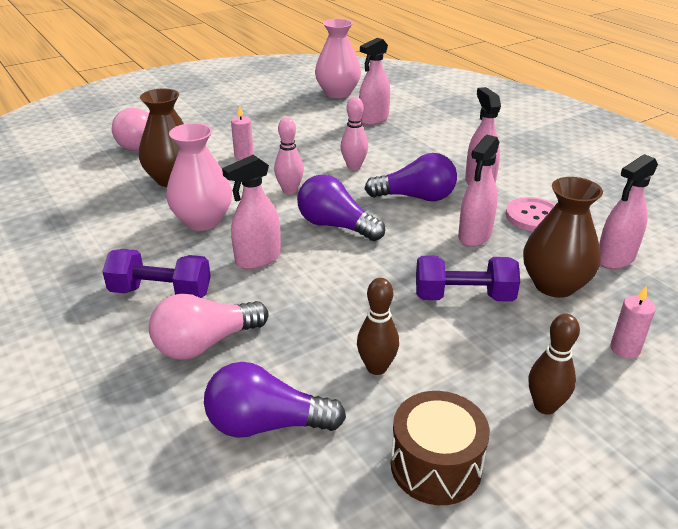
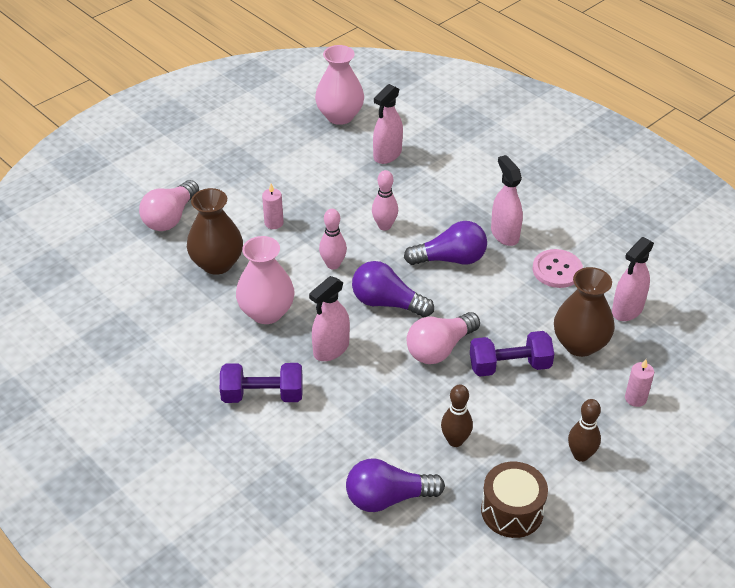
camera: 10 degrees left, 10 degrees up
(205, 343) = (318, 438): pink light bulb -> pink light bulb (440, 348)
(474, 236) = (509, 299): pink spray bottle -> none

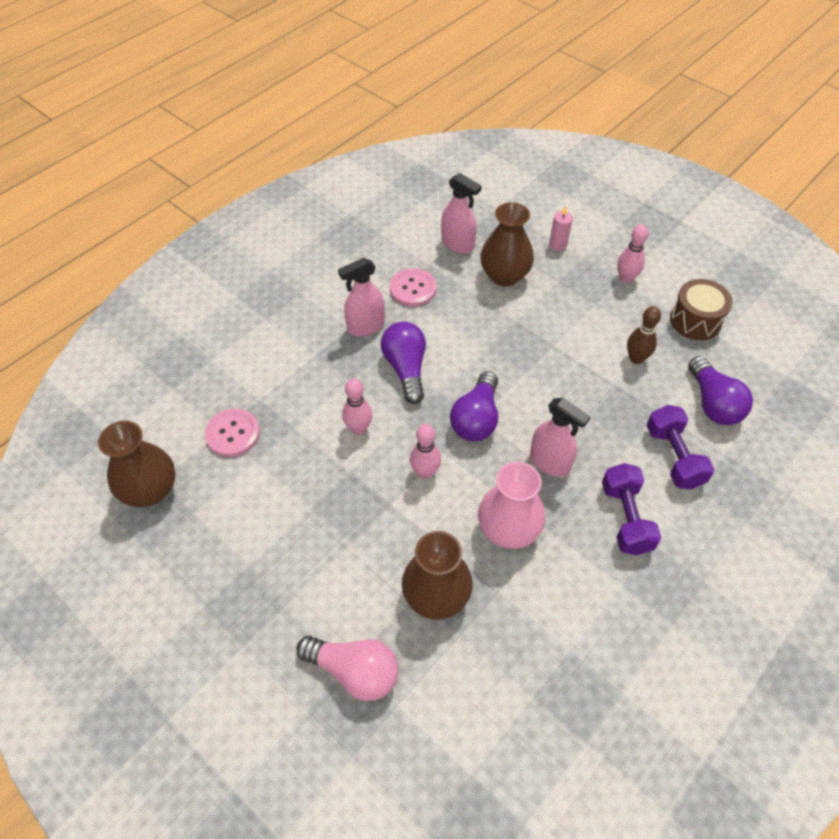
camera: 95 degrees left, 10 degrees up
(274, 223) = (359, 542): pink candle -> none
(340, 116) = (150, 490): pink vase -> brown vase
(387, 155) = (233, 434): pink spray bottle -> pink button
(440, 348) = (530, 373): pink light bulb -> none
(509, 366) = (540, 322): purple dumbbell -> purple dumbbell (673, 457)
(580, 455) = (626, 278): brown bowling pin -> pink bowling pin

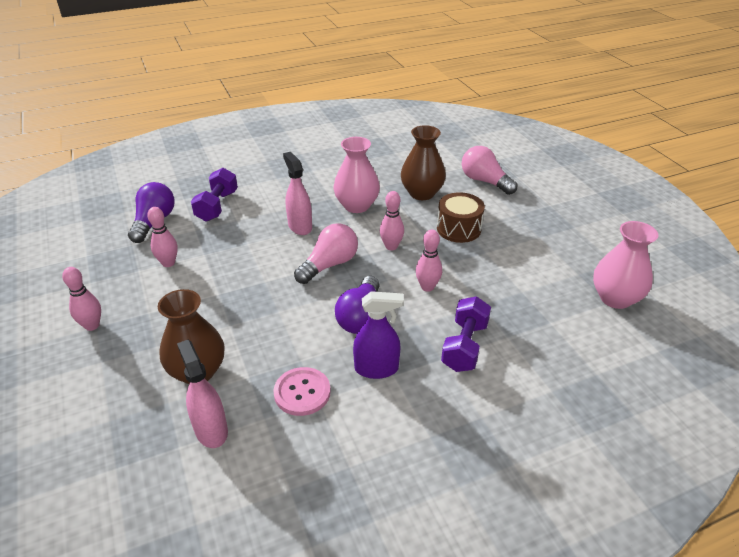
camera: 155 degrees left, 15 degrees down
(150, 490) = (615, 298): brown vase -> pink vase
(233, 434) = (539, 316): pink button -> none
(365, 326) = (376, 369): pink spray bottle -> purple spray bottle
(476, 418) = (329, 265): purple light bulb -> pink light bulb
(558, 244) = (108, 386): pink candle -> none
(626, 518) = (280, 191): purple dumbbell -> purple dumbbell (464, 346)
(636, 358) = (168, 263): brown bowling pin -> pink bowling pin
(695, 320) = (88, 272): brown drum -> brown drum (458, 229)

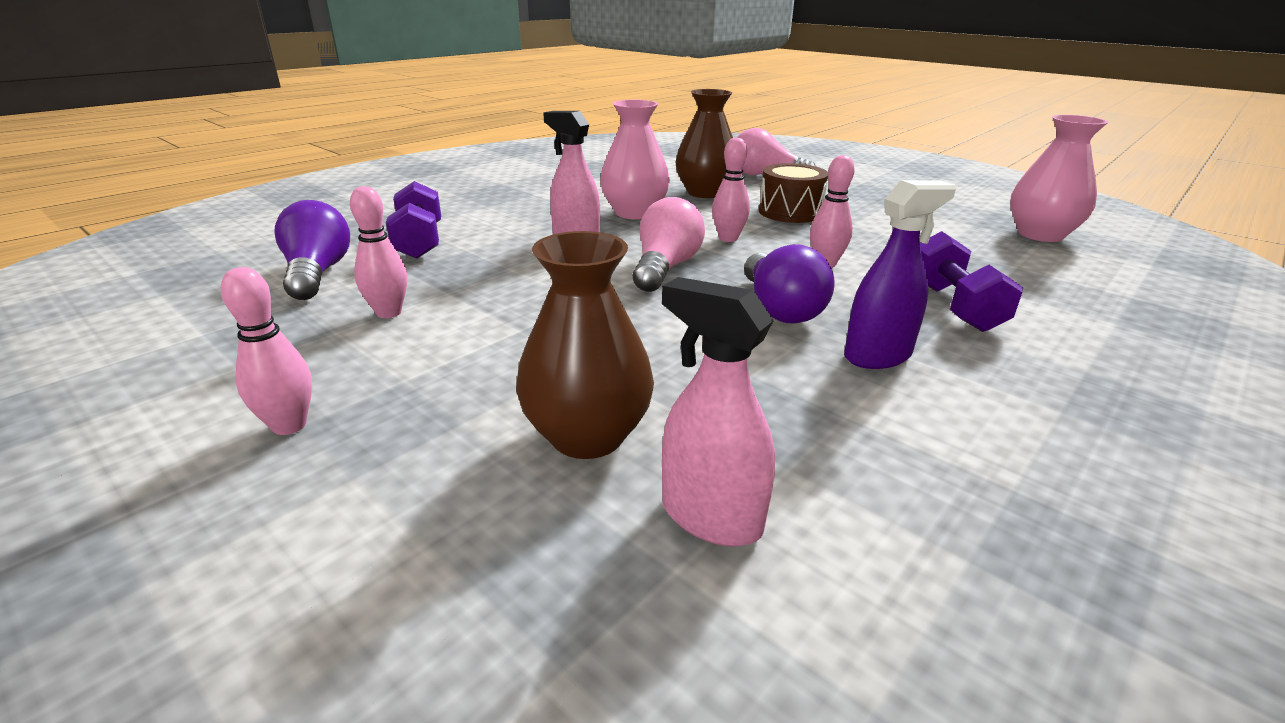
camera: 25 degrees left, 10 degrees down
(302, 392) = (807, 413): pink button -> none

